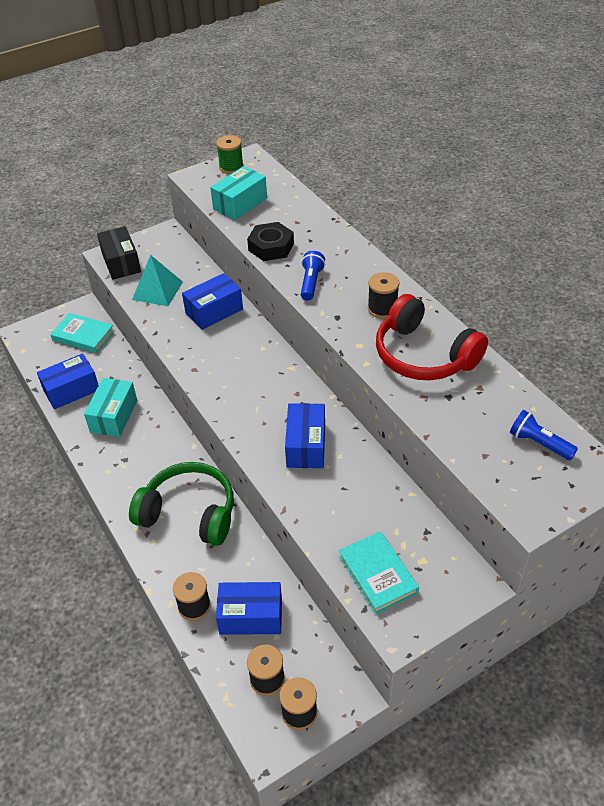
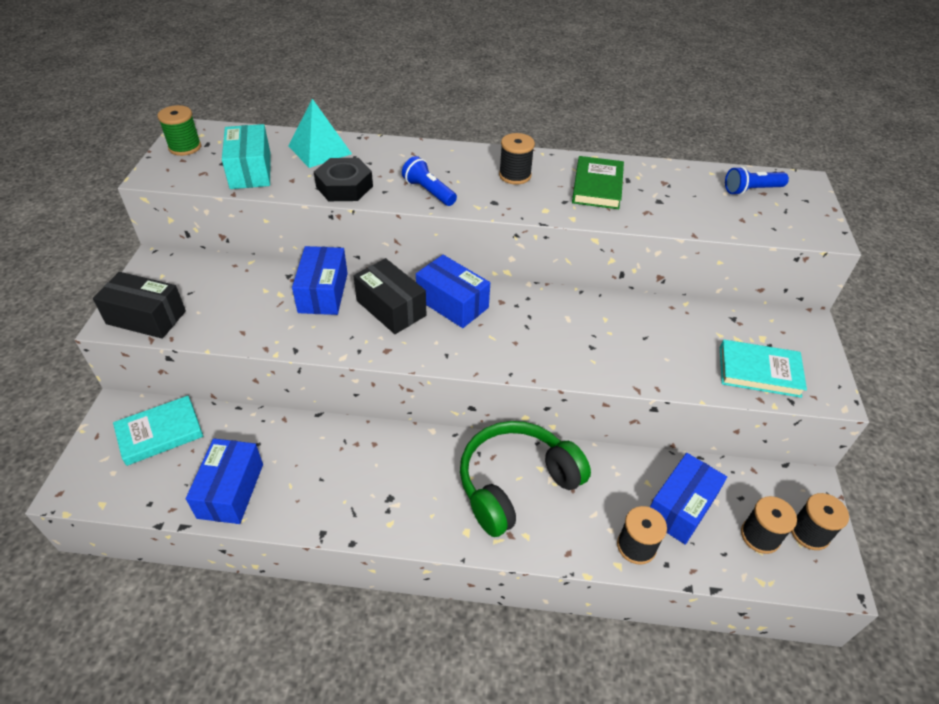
camera: 55 degrees left, 0 degrees up
(114, 416) = (317, 473): turquoise box -> none
(157, 290) = (233, 314): turquoise pyramid -> turquoise pyramid (320, 149)
(233, 348) = (391, 308): none -> black box
(306, 445) = (572, 332): blue box -> blue box (452, 303)
(424, 355) = (597, 186): red headphones -> green book

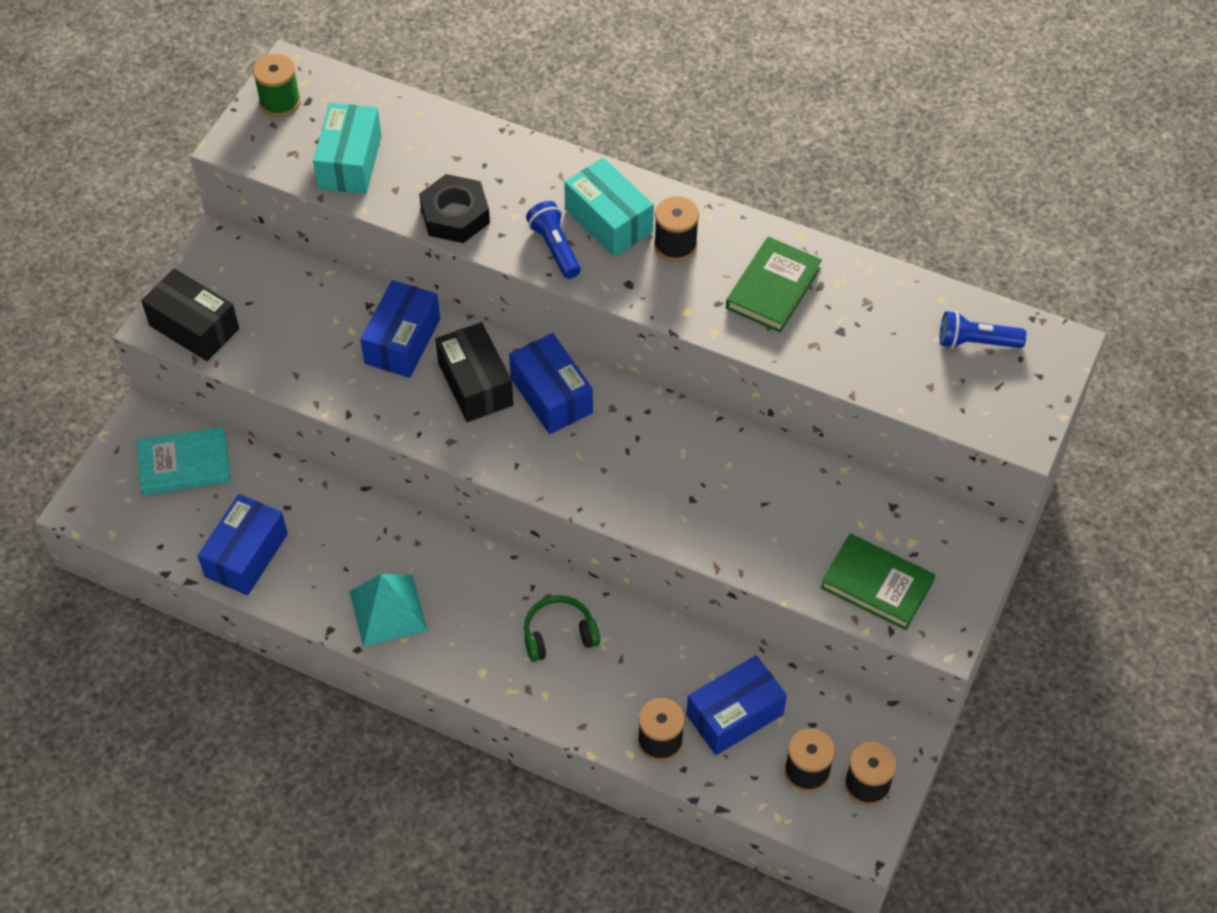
camera: 20 degrees right, 10 degrees up
(320, 149) = (444, 143): turquoise pyramid -> turquoise pyramid (388, 610)
(460, 171) = (609, 220): none -> turquoise box
(516, 484) = (559, 635): green headphones -> green headphones, size x0.52
(759, 372) = (876, 585): turquoise book -> green book

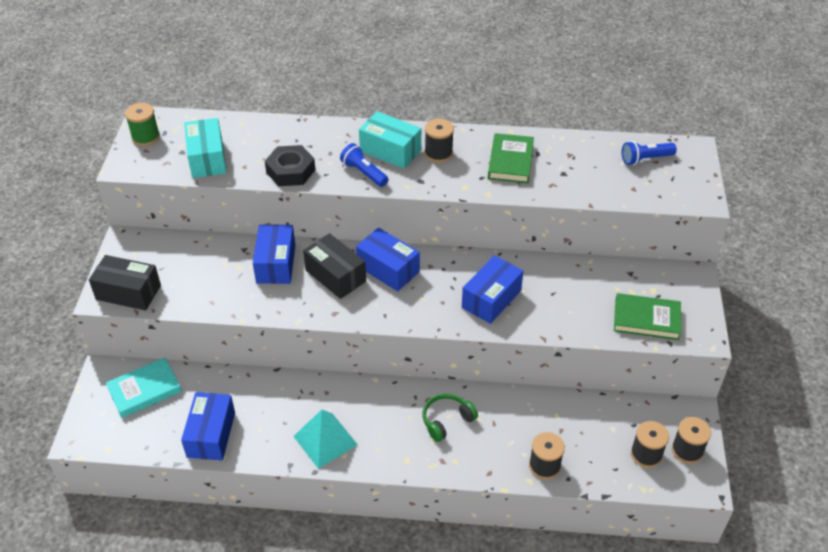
camera: 20 degrees left, 10 degrees down
(734, 714) = (583, 434): blue box -> blue box (491, 299)

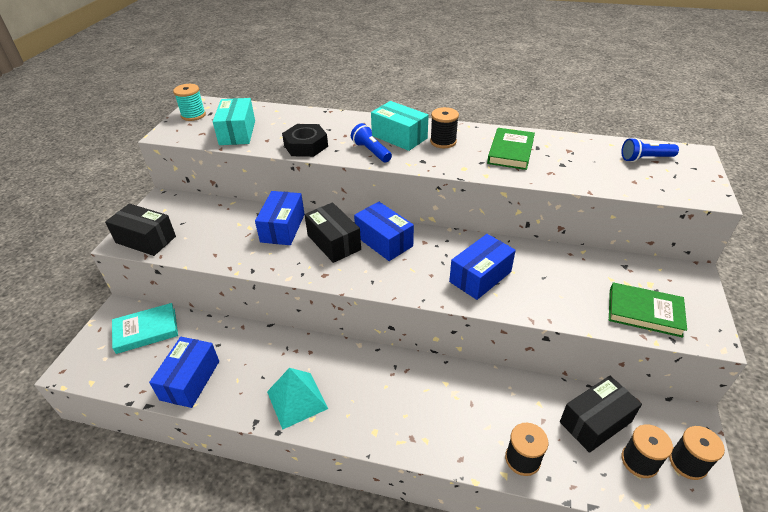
camera: 10 degrees right, 5 degrees down
(145, 137) = (193, 115): green spool -> turquoise spool
(447, 420) = (423, 394): green headphones -> none
(608, 425) = (595, 422): none -> black box

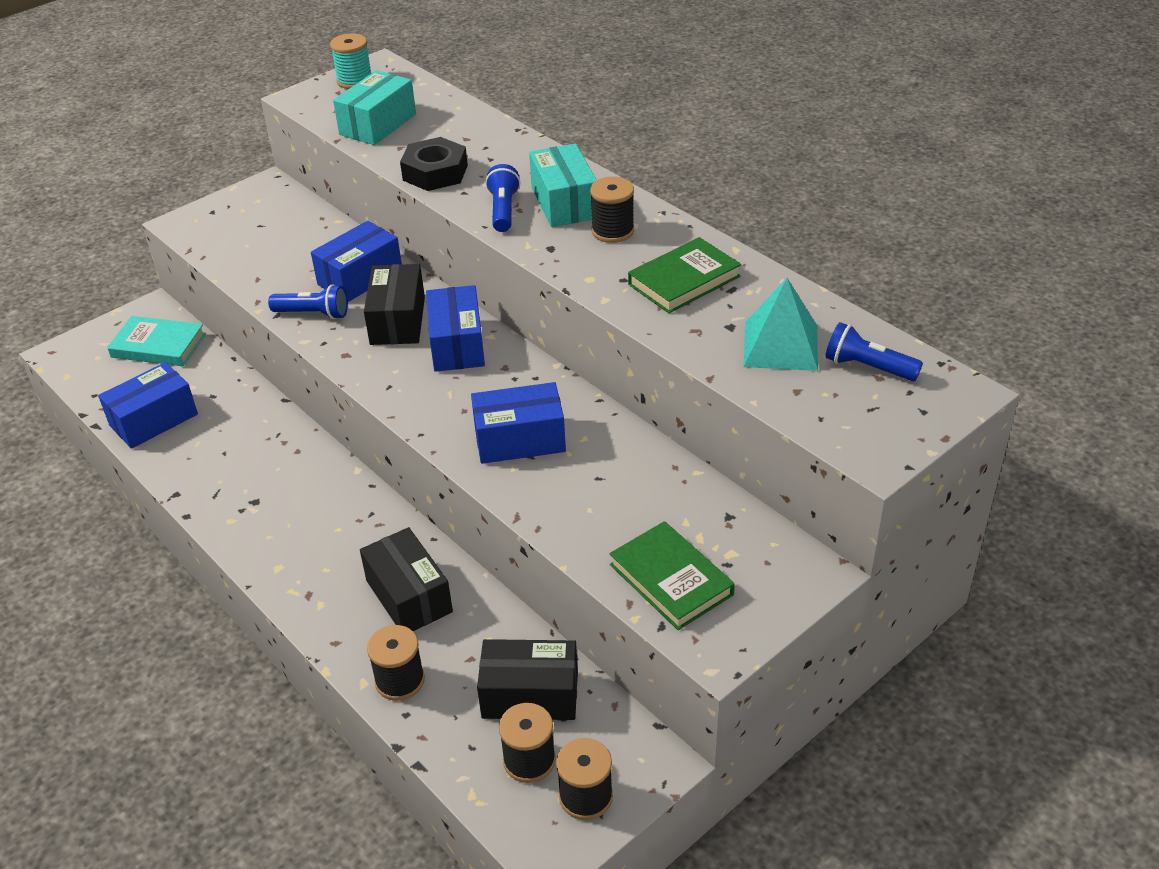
camera: 35 degrees right, 0 degrees up
(146, 239) = (206, 230): black box -> black box (409, 596)
(276, 260) = (313, 314): none -> blue flashlight
(297, 400) = (234, 494): turquoise pyramid -> turquoise pyramid (781, 345)

